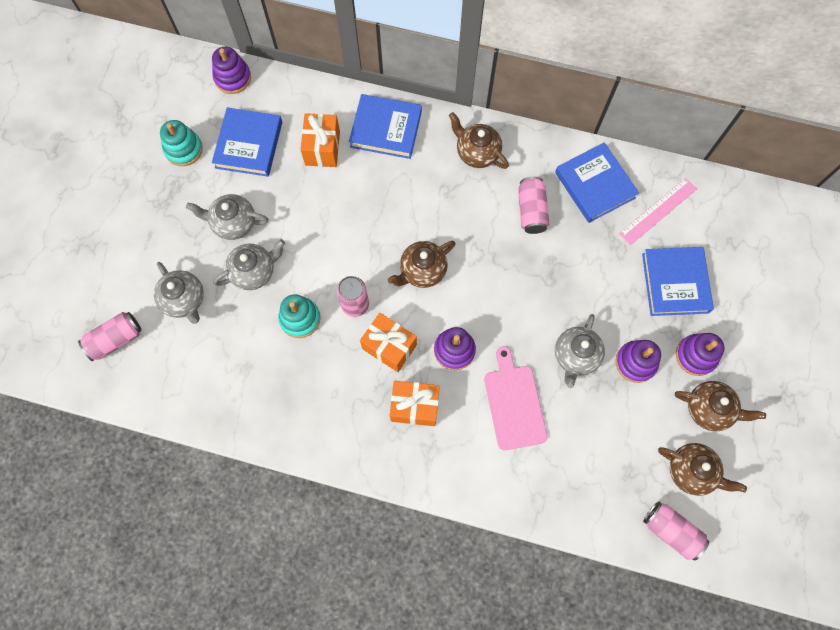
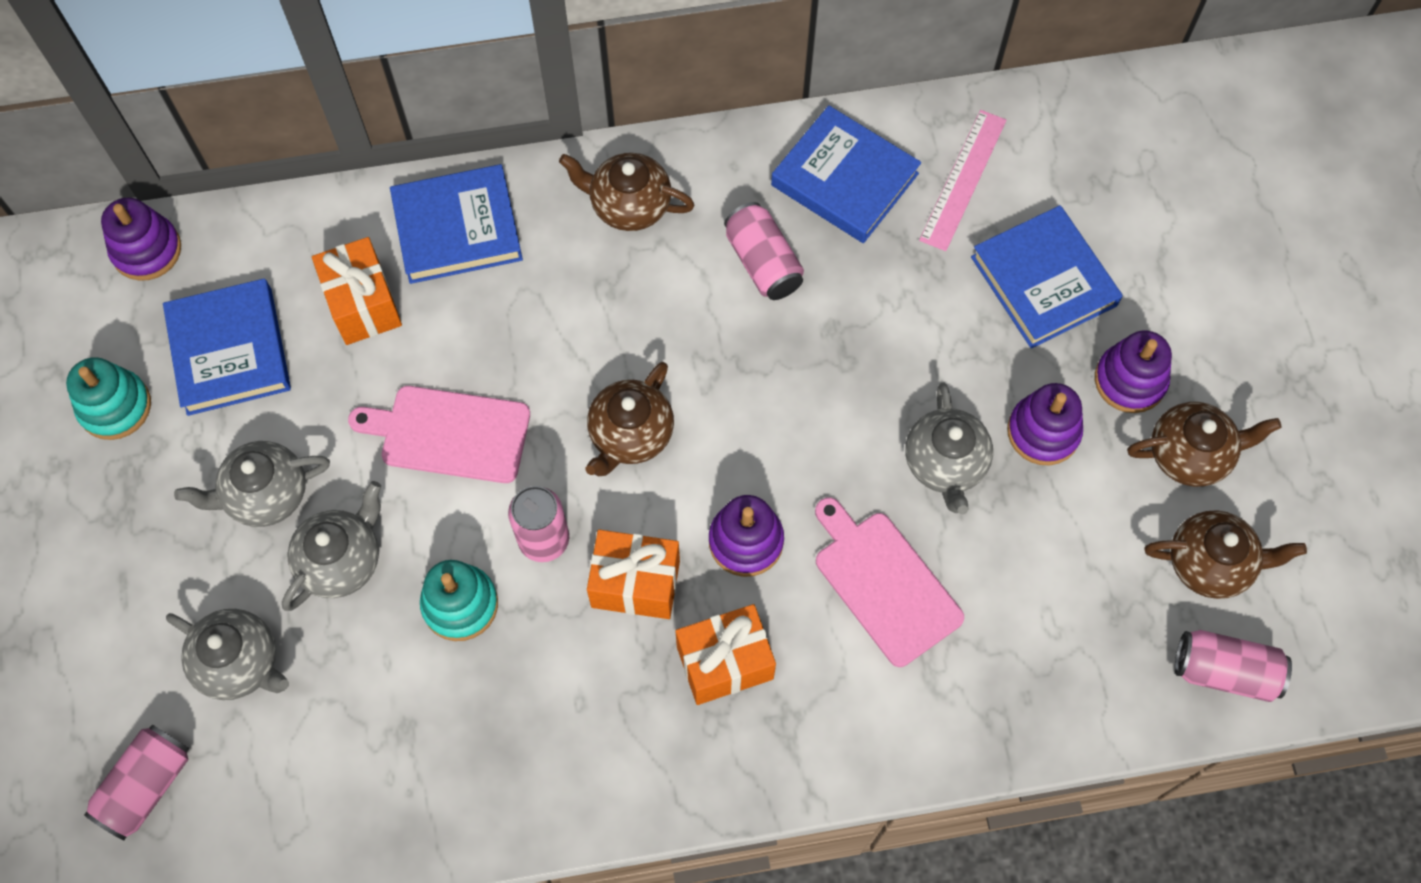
camera: 25 degrees left, 5 degrees down
(334, 231) = (449, 434): none -> pink cutting board

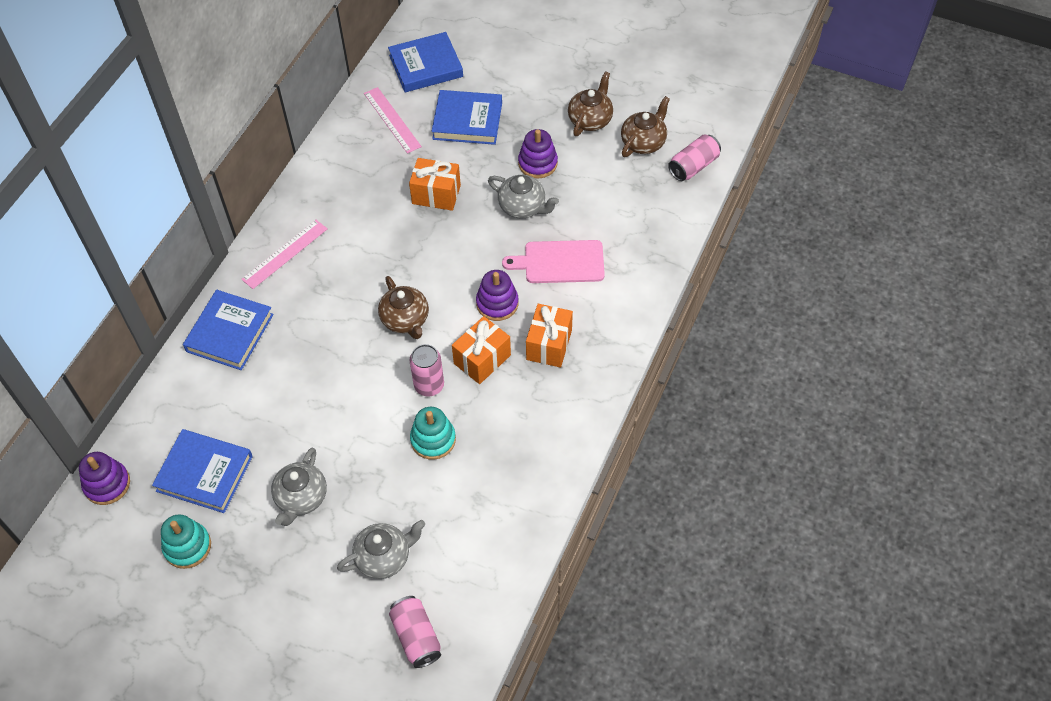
camera: 55 degrees left, 10 degrees down
(341, 560) = (367, 481): grey teapot -> none
(363, 304) = (234, 397): orange gift -> orange gift (436, 194)
(449, 434) = (339, 396): pink cutting board -> none
(629, 205) = (285, 254): brown teapot -> pink ruler
(763, 262) = (364, 218): pink can -> none
(844, 179) = (351, 163): blue book -> blue book (426, 66)
(1130, 380) = (540, 119): purple stacking toy -> none

